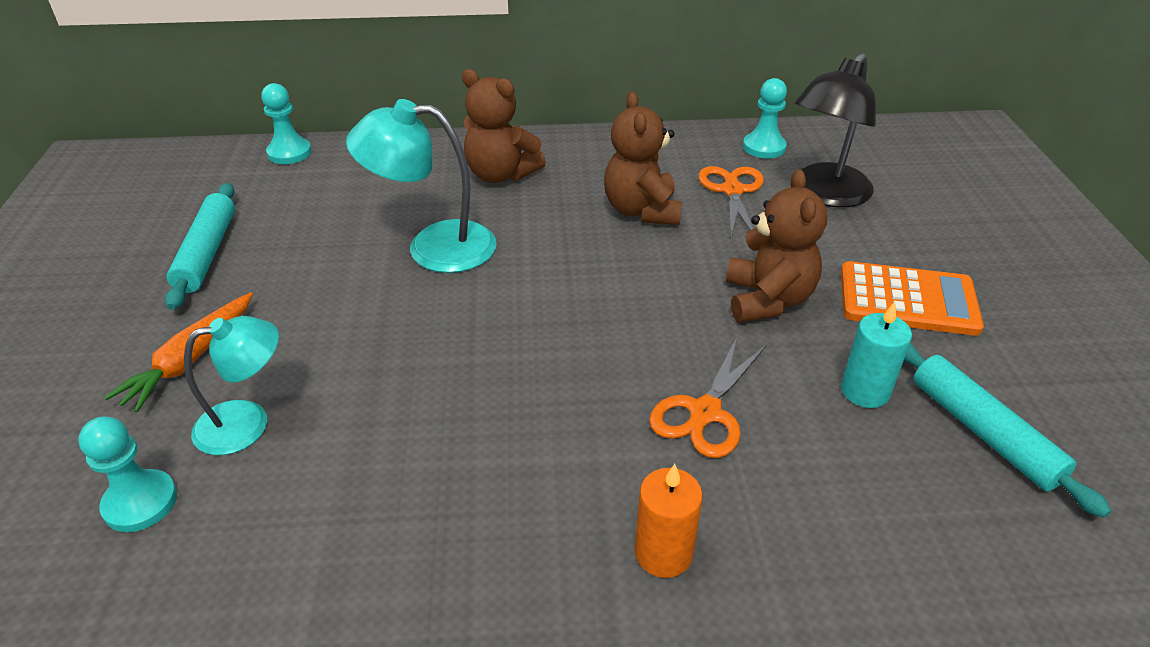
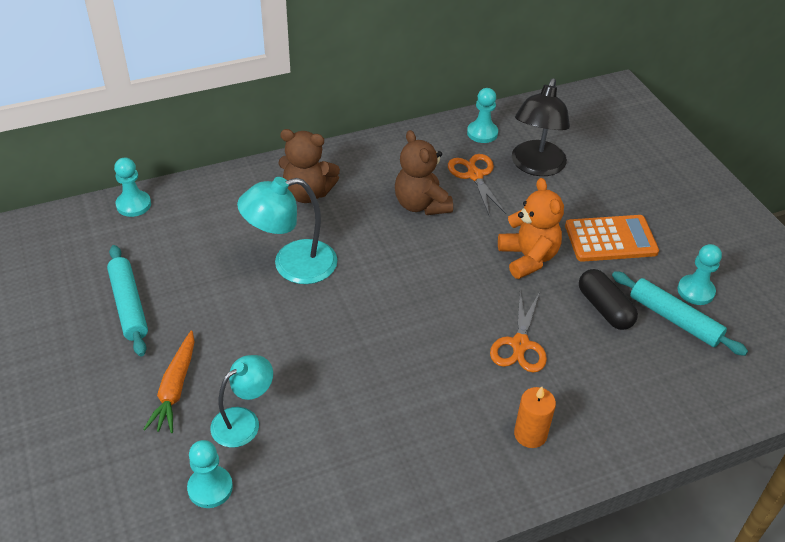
camera: 20 degrees left, 5 degrees up
(767, 300) = (528, 258): brown teddy bear -> orange teddy bear
(865, 391) = (604, 308): turquoise candle -> black capsule
(1033, 398) = (695, 291): none -> turquoise pawn

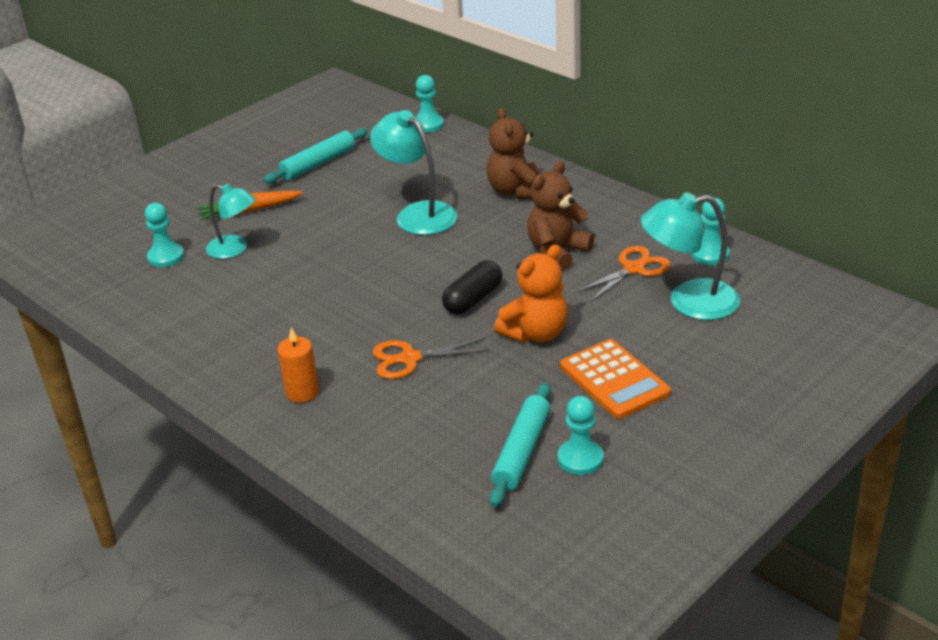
camera: 70 degrees right, 10 degrees down
(536, 166) = (689, 302): black lamp -> turquoise lamp
(604, 308) = (500, 399): black capsule -> black capsule (473, 299)

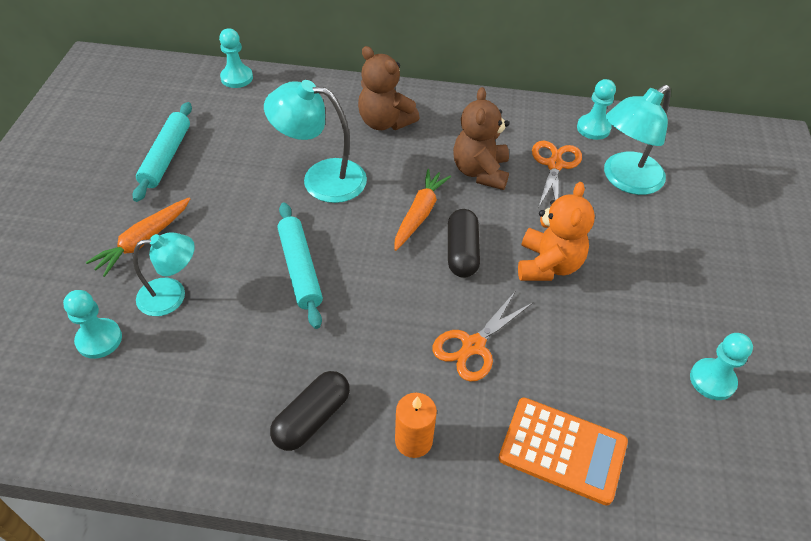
camera: 40 degrees left, 15 degrees up
(250, 352) = (312, 418): none -> black capsule
(469, 263) = (419, 214): none -> orange carrot
(521, 451) = (663, 399): turquoise rolling pin -> turquoise rolling pin (300, 269)
(614, 380) = (653, 283): orange calculator -> orange calculator (562, 450)

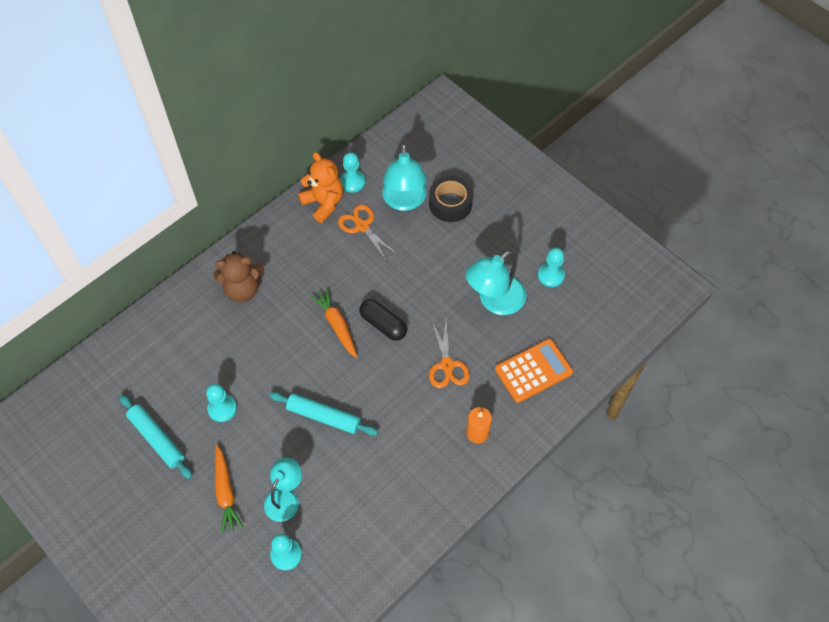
camera: 50 degrees left, 10 degrees up
(237, 78) = (112, 349): turquoise pawn -> turquoise pawn (222, 408)
(312, 418) = (427, 472): black capsule -> none
(321, 178) = (260, 359): turquoise lamp -> turquoise lamp (494, 301)
(480, 172) = (333, 269): brown teddy bear -> none
(548, 265) = (427, 289): orange teddy bear -> orange teddy bear (323, 203)
(673, 219) = (450, 204): none -> black tape

